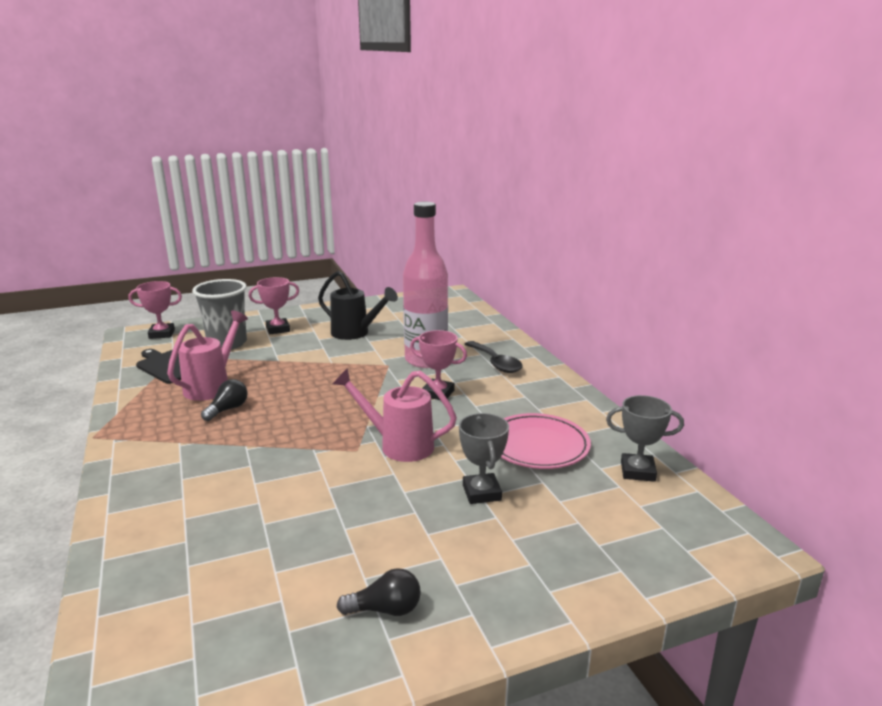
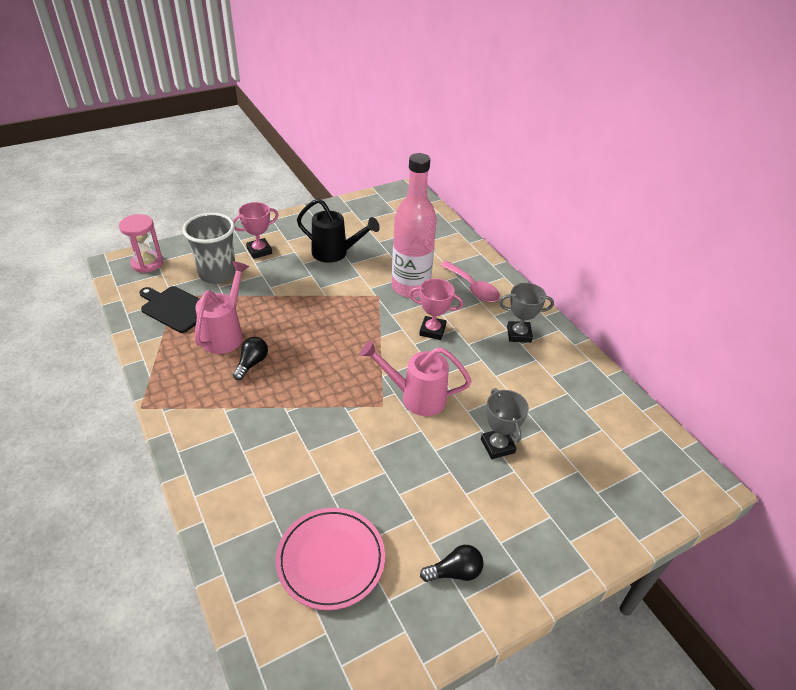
camera: 10 degrees left, 20 degrees up
(162, 334) = (147, 263): pink trophy -> pink hourglass
(495, 363) = (473, 288): black spoon -> pink spoon
(538, 445) = (530, 389): pink plate -> pink plate (331, 560)
(637, 471) = (613, 412): grey trophy -> grey trophy (519, 334)

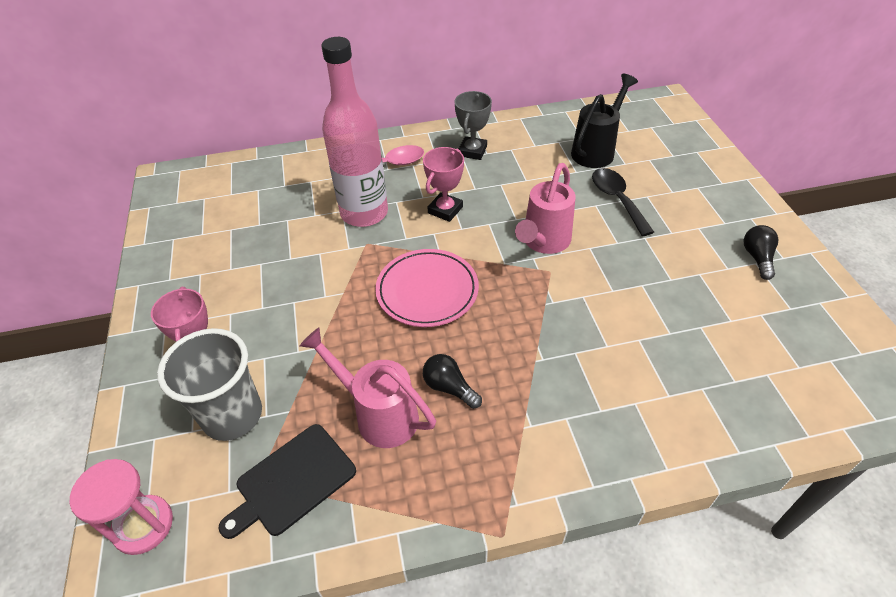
camera: 70 degrees left, 5 degrees up
(331, 560) = (750, 345): pink plate -> pink plate (427, 291)
(335, 253) = (260, 270): black watering can -> black watering can (596, 150)
(497, 446) = (617, 199): grey trophy -> black spoon

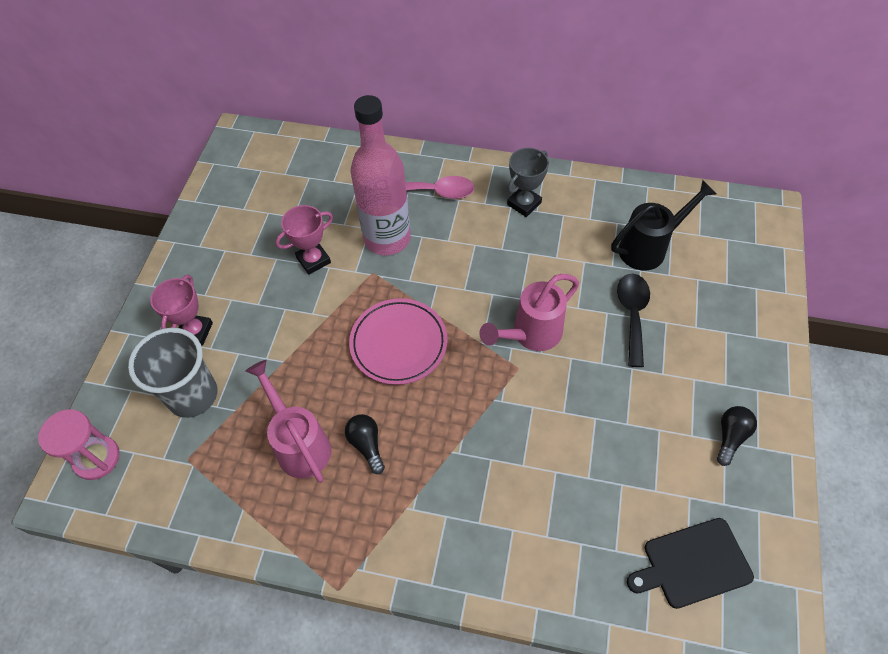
camera: 25 degrees right, 10 degrees up
(292, 481) = (210, 471): black cutting board -> black cutting board (693, 564)
(445, 210) = (460, 263): pink trophy -> pink trophy (313, 260)

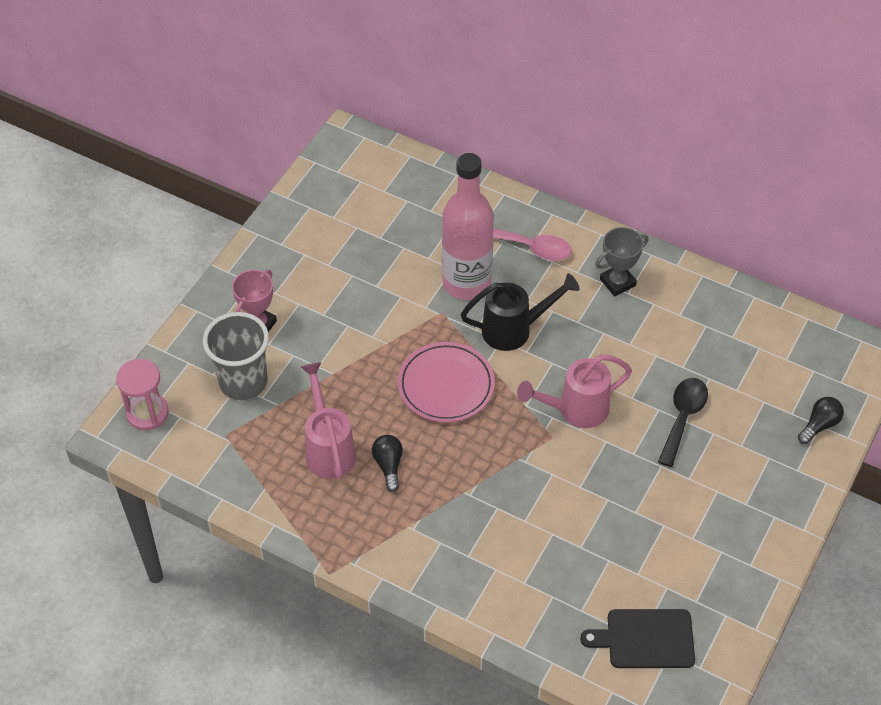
camera: 15 degrees right, 5 degrees down
(313, 260) = (388, 286): pink trophy -> none
(649, 248) = (728, 359): black watering can -> black watering can (514, 330)
(730, 437) = (728, 549): black light bulb -> black light bulb (819, 425)

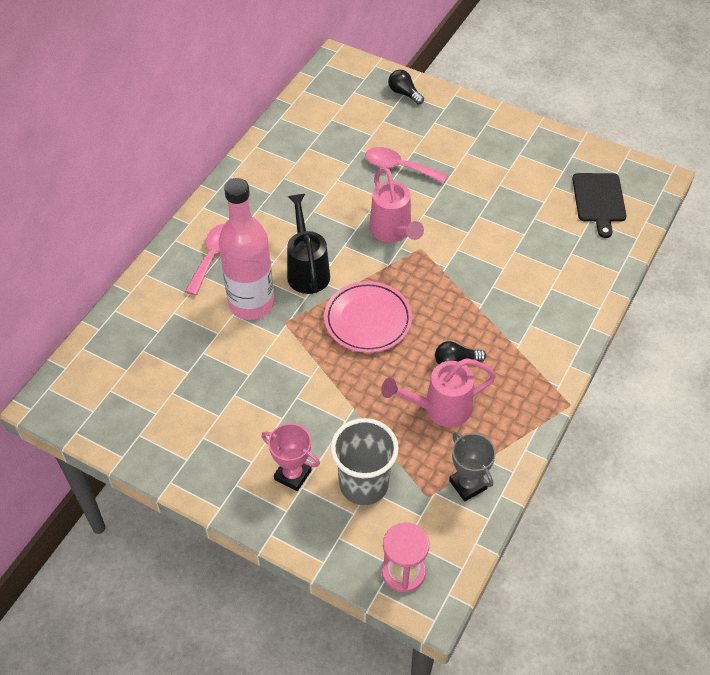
camera: 90 degrees left, 0 degrees up
(617, 282) = (259, 199): grey trophy -> grey trophy (468, 484)
(683, 417) = (399, 167): black spoon -> pink spoon

